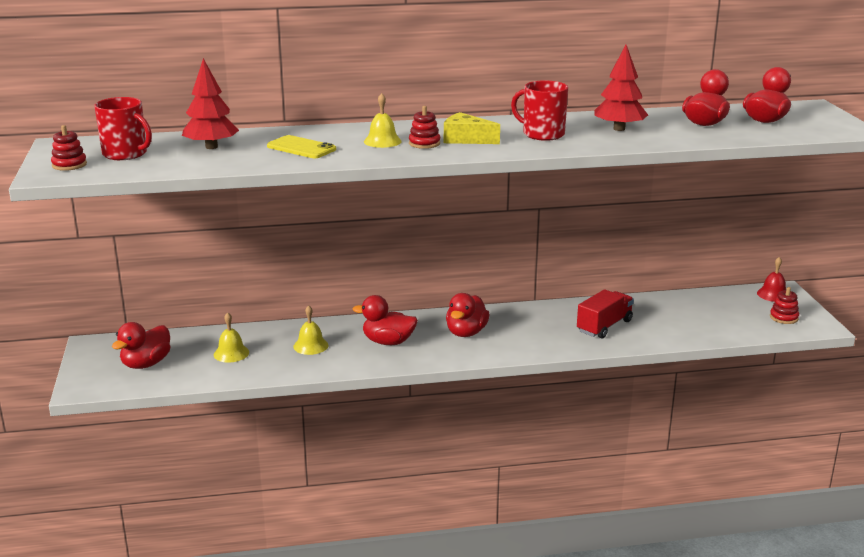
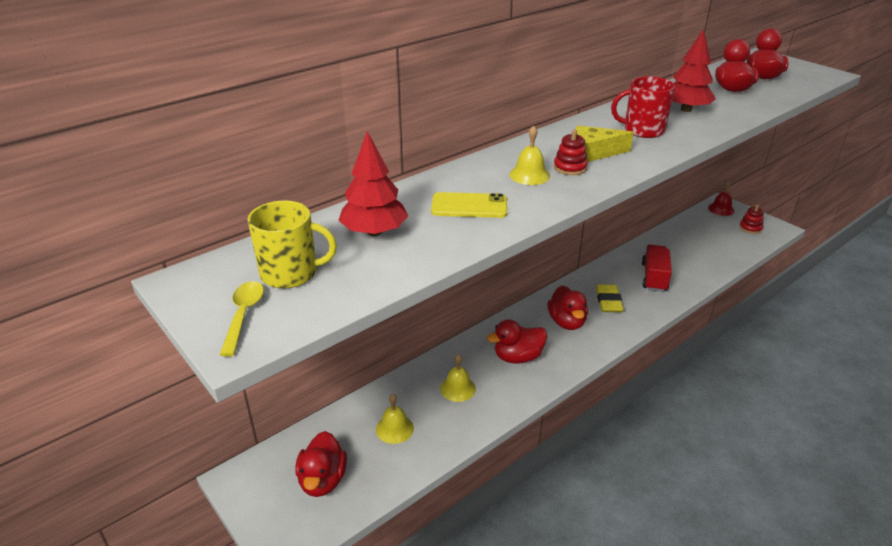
camera: 30 degrees left, 10 degrees up
(69, 165) = (243, 315): red stacking toy -> yellow spoon
(126, 154) = (291, 273): red mug -> yellow mug
(529, 330) = (608, 301): none -> yellow eraser

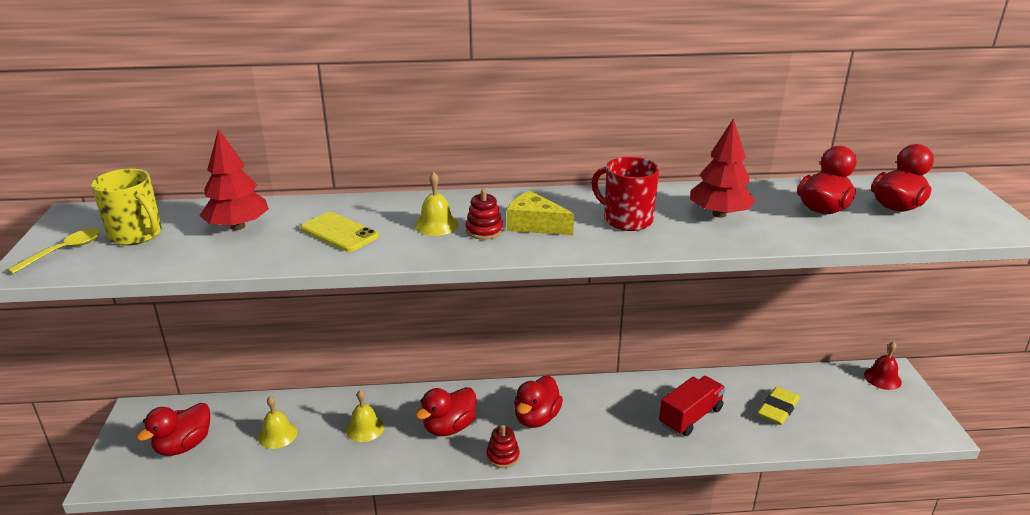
camera: 35 degrees right, 5 degrees down
(518, 357) = (449, 427): red duck -> red duck turned 60 degrees counterclockwise
(608, 301) = (606, 418): yellow eraser -> yellow eraser (778, 409)
(750, 228) = (895, 415): red stacking toy -> red stacking toy (503, 456)

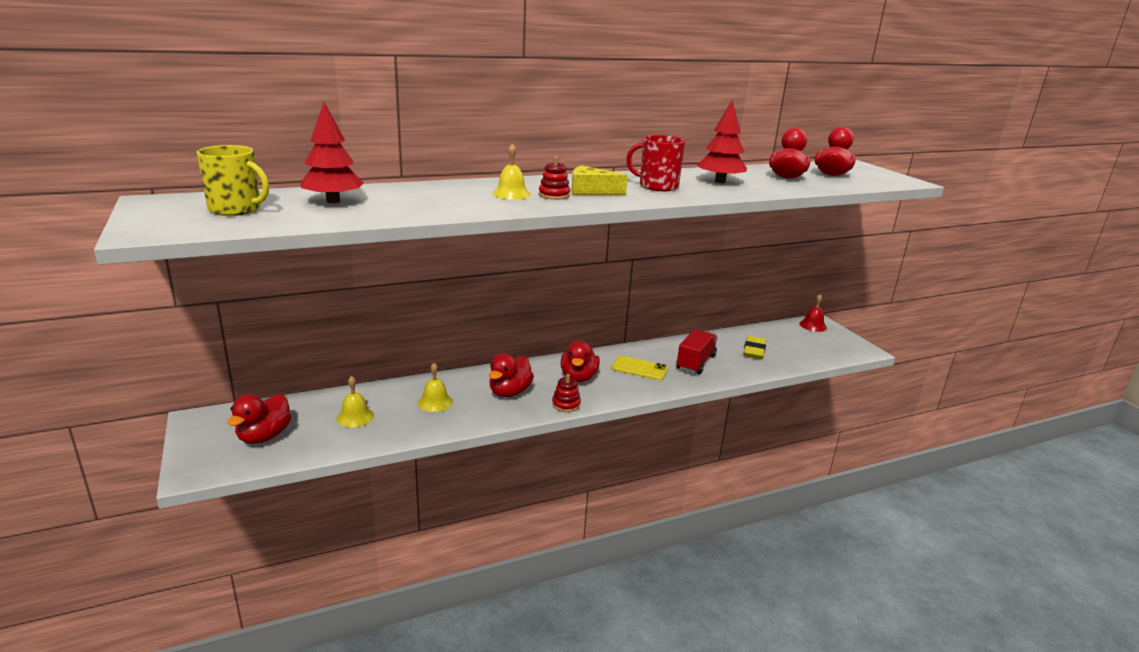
camera: 20 degrees left, 5 degrees down
(64, 251) = (169, 221): yellow spoon -> none
(339, 232) = (432, 201): yellow phone -> yellow phone (639, 368)

